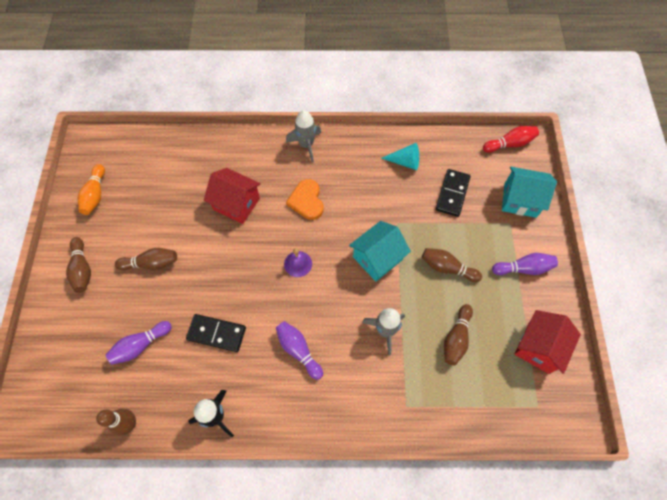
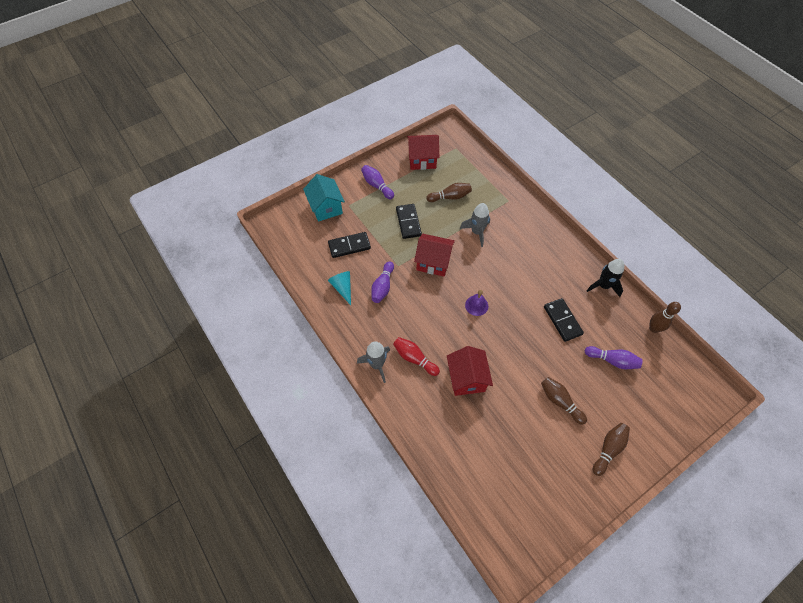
camera: 125 degrees left, 5 degrees down
(95, 195) = (551, 500): orange bowling pin -> none
(298, 350) = (529, 268): purple bowling pin -> purple bowling pin (383, 287)
(307, 201) = (425, 331): orange heart -> none
(377, 258) = (433, 262): turquoise house -> red house
(447, 268) = (408, 222): brown bowling pin -> black domino
(510, 144) = (280, 233): red bowling pin -> red bowling pin (414, 358)

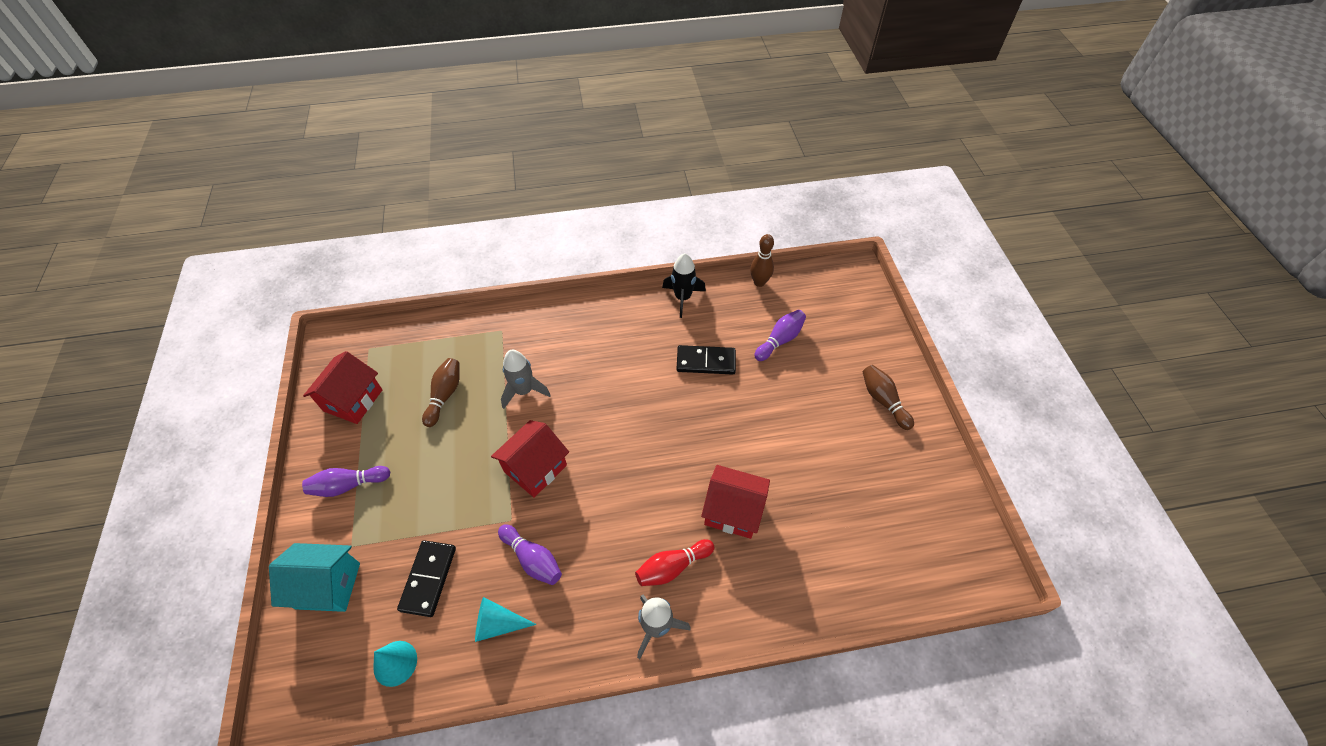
camera: 65 degrees left, 5 degrees down
(305, 255) = (395, 663): none -> turquoise cone
(408, 222) = (447, 470): black domino -> none
(476, 305) = (634, 446): purple bell -> none
(560, 401) = (808, 419): brown bowling pin -> none

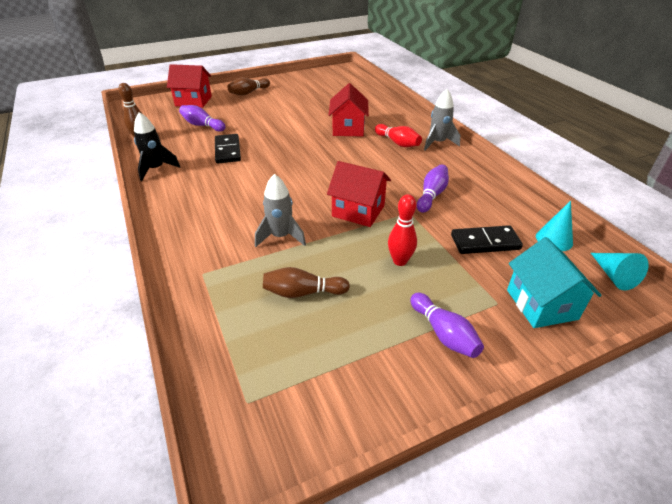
camera: 105 degrees left, 15 degrees down
(353, 400) = (337, 381): red house -> red house (193, 101)
(443, 482) = (400, 261): none -> red bowling pin
(497, 623) = (486, 199): turquoise cone -> turquoise cone (614, 276)

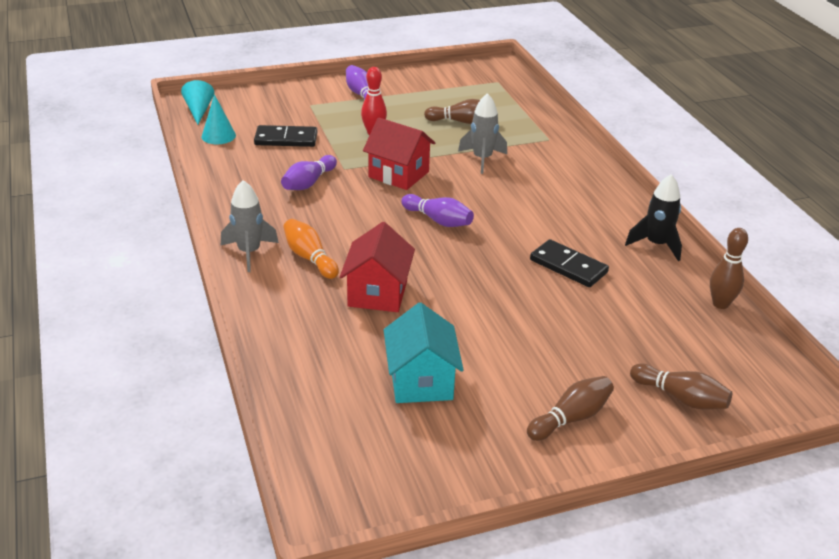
camera: 175 degrees left, 5 degrees down
(193, 101) = (681, 398): red house -> brown bowling pin
(202, 125) = (630, 323): purple bowling pin -> purple bowling pin (438, 220)
(227, 150) = (568, 266): black domino -> black domino turned 45 degrees counterclockwise
(398, 143) = (309, 258): red bowling pin -> orange bowling pin
(541, 304) = (277, 101): turquoise house -> turquoise house (421, 381)

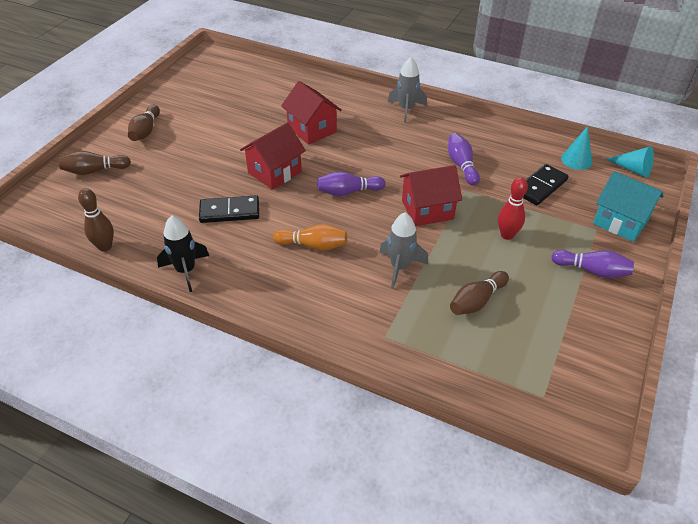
camera: 135 degrees right, 10 degrees up
(309, 258) = (374, 125): orange bowling pin -> orange bowling pin (313, 245)
(421, 381) = (233, 107): turquoise house -> turquoise house (620, 222)
(480, 275) = (274, 172): none -> red house

